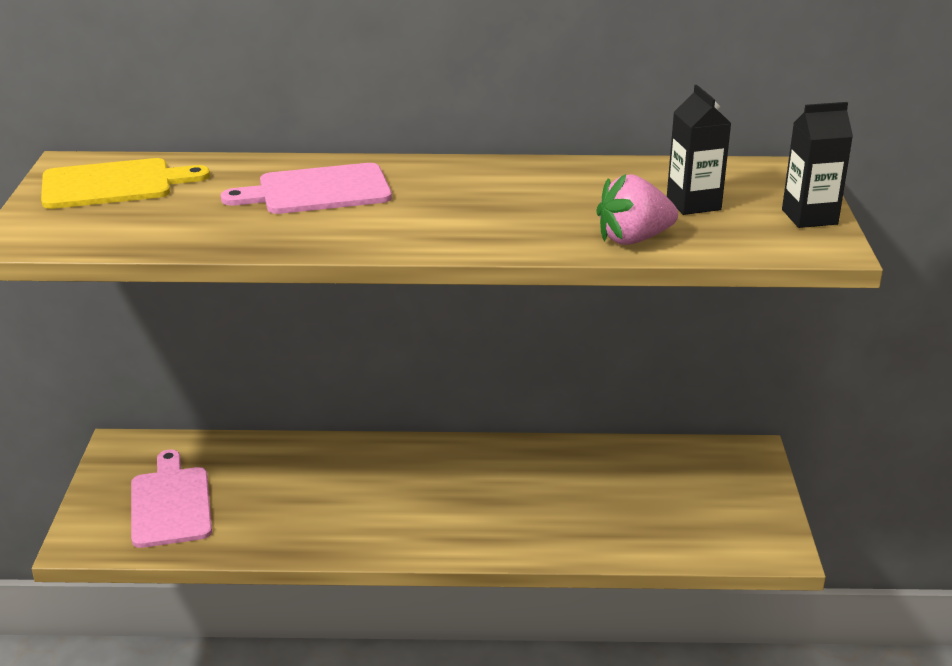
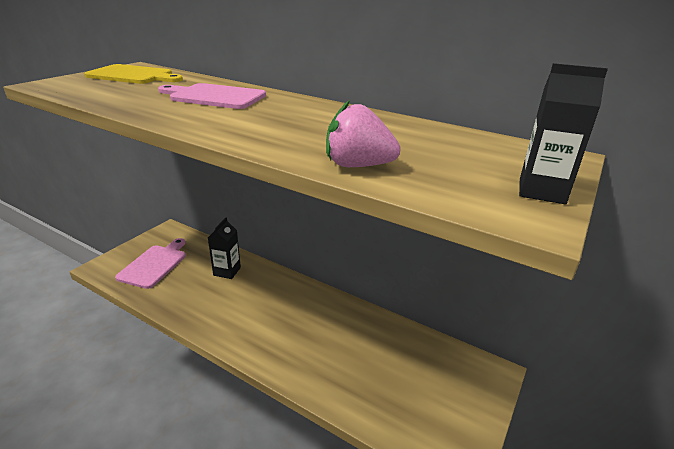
camera: 30 degrees right, 0 degrees up
(693, 204) = (443, 157): black carton -> black carton (227, 271)

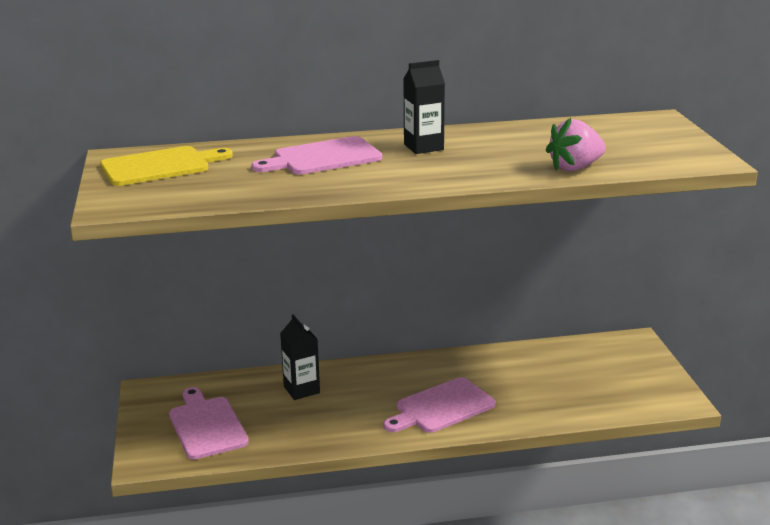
camera: 40 degrees left, 5 degrees down
(275, 334) = (441, 407): none -> pink cutting board
(541, 191) = (689, 145): black carton -> black carton (423, 147)

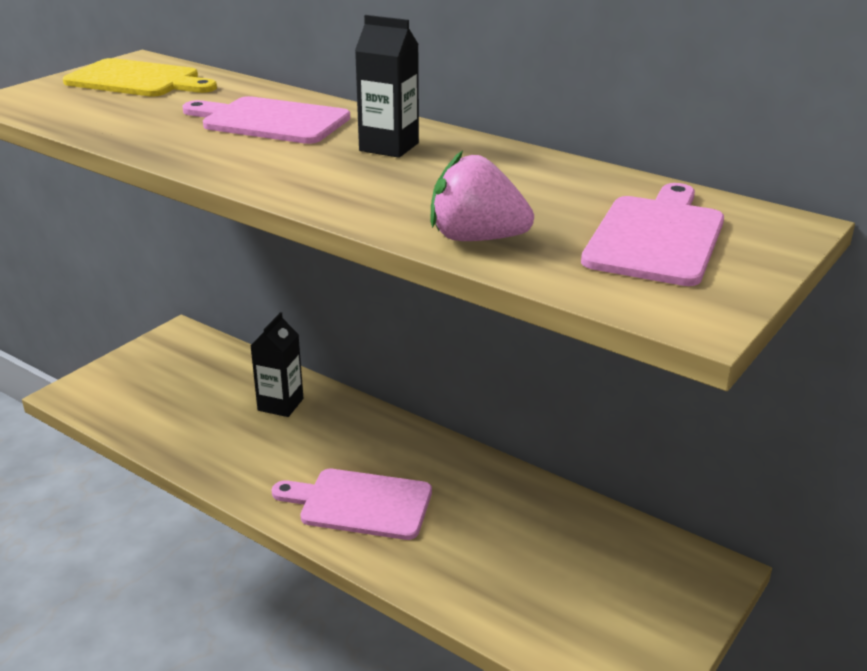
camera: 45 degrees right, 5 degrees up
(206, 425) = (159, 391): pink cutting board -> pink cutting board (656, 237)

